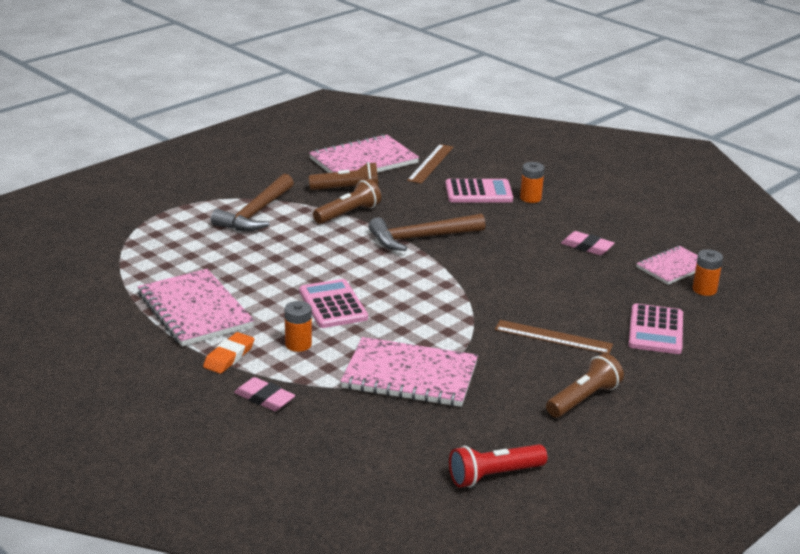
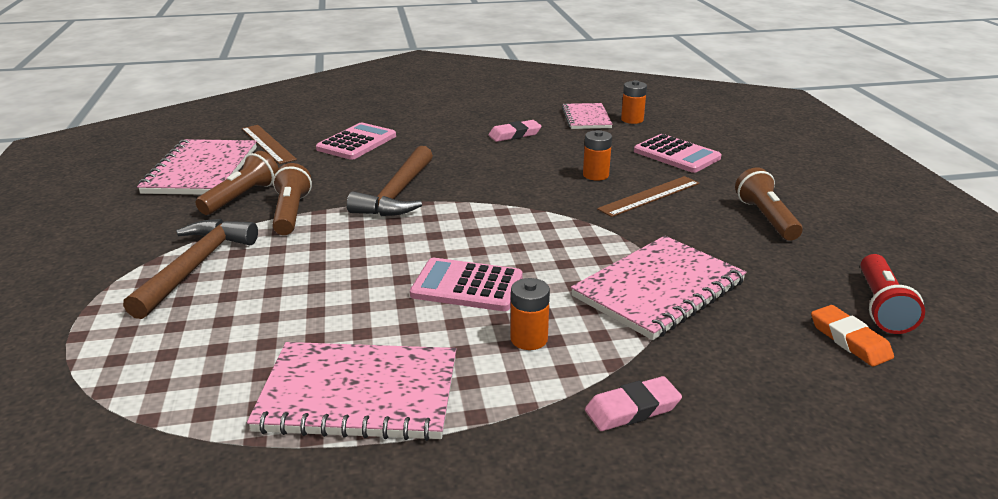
camera: 55 degrees left, 0 degrees up
(229, 357) = (506, 404): orange eraser -> orange eraser (849, 340)
(255, 213) = (195, 266): brown hammer -> brown hammer turned 135 degrees counterclockwise
(530, 198) = (402, 127): orange battery -> orange battery (595, 175)

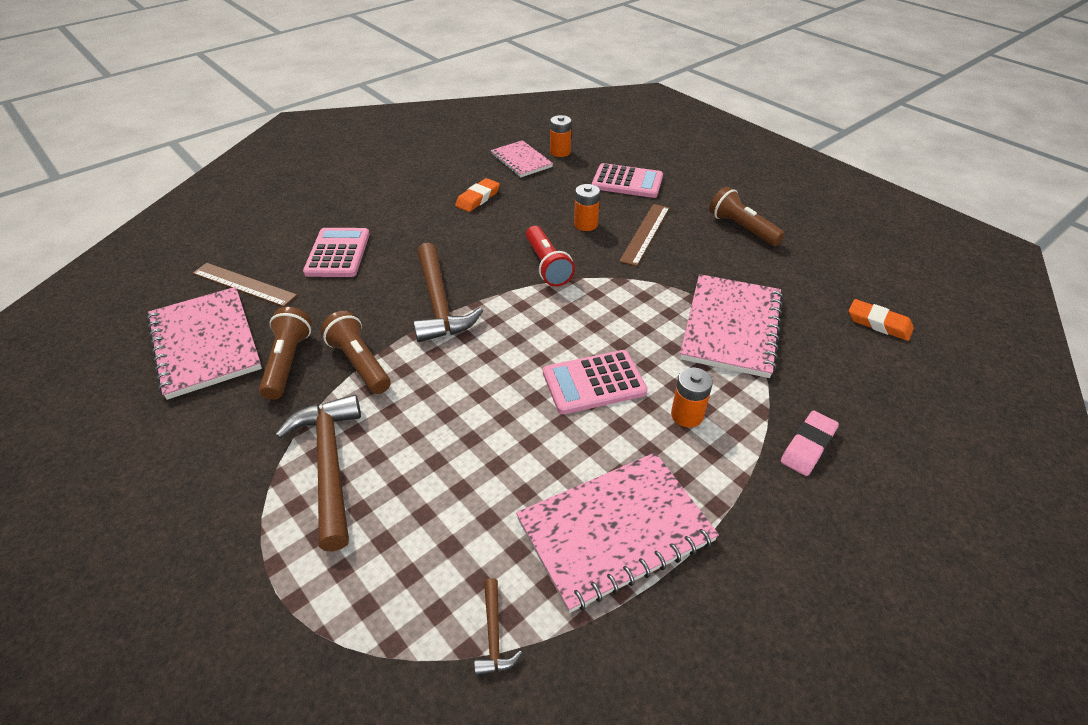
camera: 30 degrees left, 15 degrees up
(178, 419) = (494, 635): none -> brown hammer
(515, 134) = (478, 198): pink eraser -> orange eraser
(881, 307) = (873, 286): red flashlight -> red flashlight (547, 266)

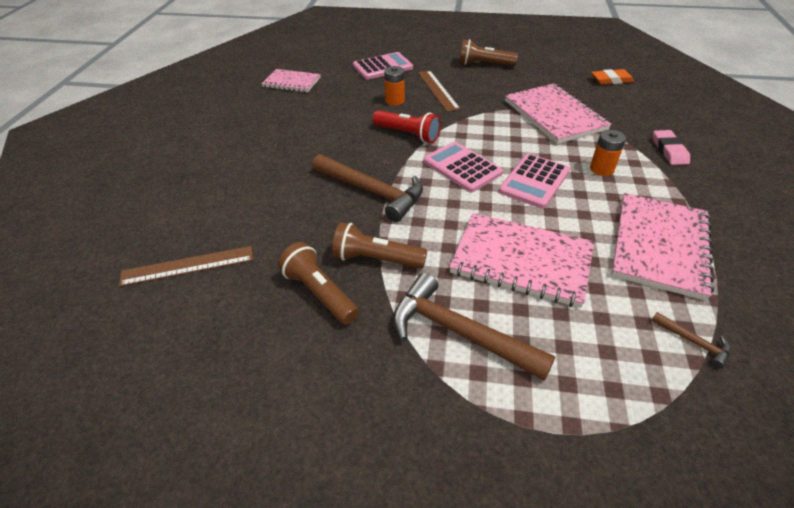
camera: 40 degrees left, 0 degrees up
(205, 343) = (222, 326): pink notebook -> pink notebook (521, 261)
(338, 253) = (240, 202): pink calculator -> pink calculator (462, 167)
(478, 198) = (296, 117): orange eraser -> none
(560, 152) = (311, 67): orange battery -> none

